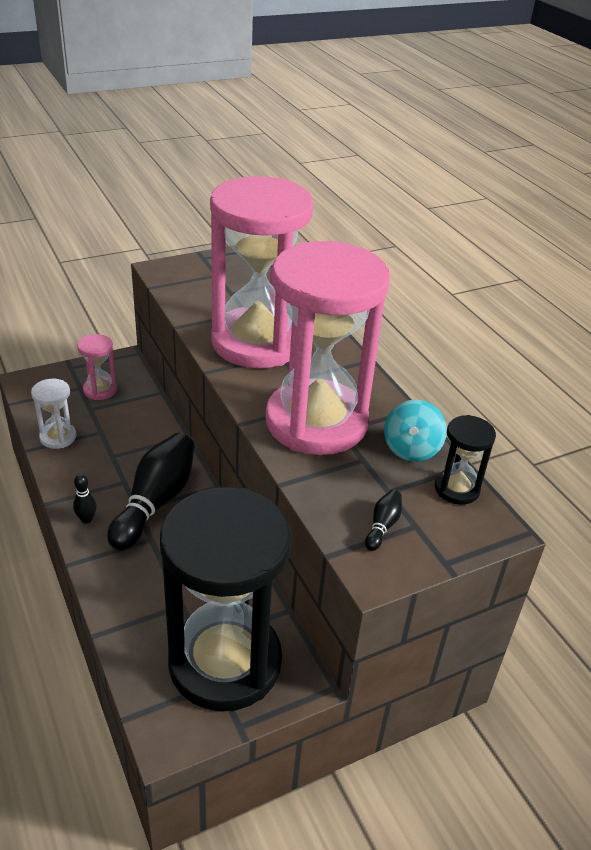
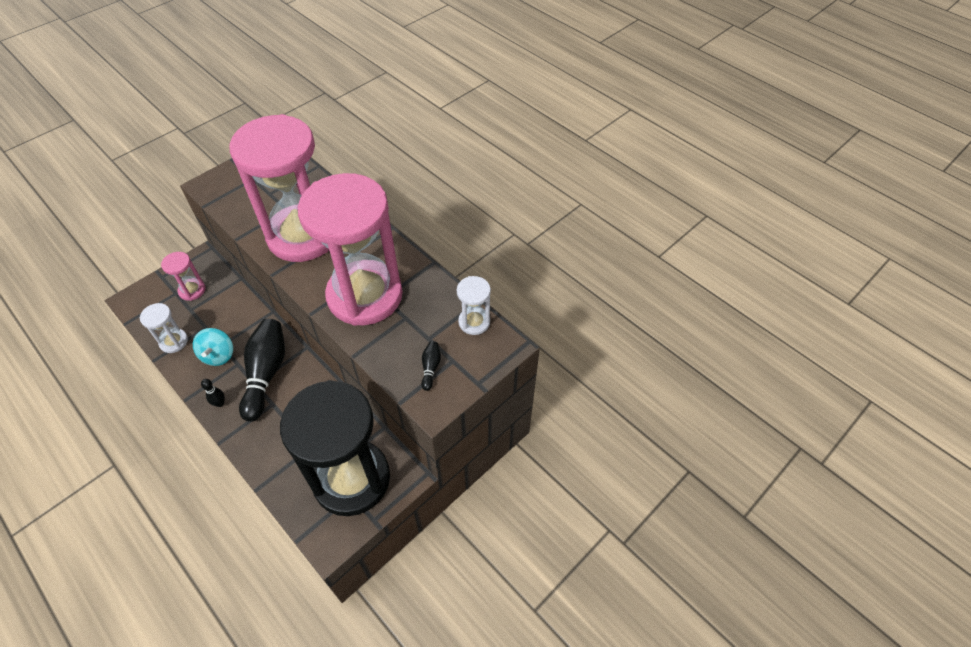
camera: 15 degrees left, 15 degrees up
(411, 449) = (437, 298): turquoise spinning top -> turquoise spinning top (218, 355)
(457, 489) = (474, 322): black hourglass -> white hourglass

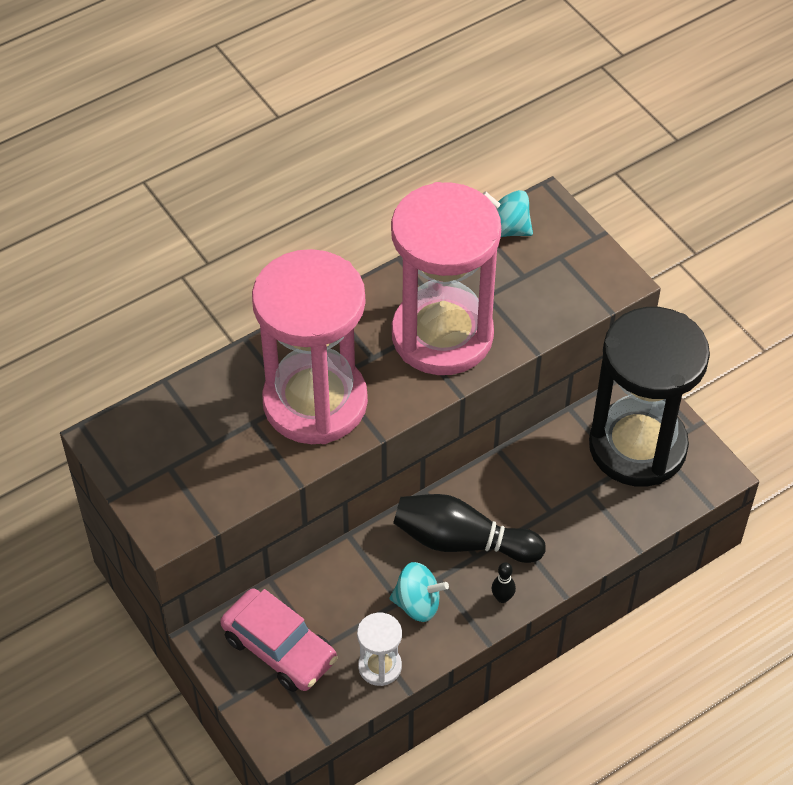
camera: 80 degrees left, 0 degrees up
(192, 290) = (279, 648): pink hourglass -> pink car
(430, 368) = (567, 278): black bowling pin -> none
(474, 322) = (506, 229): white hourglass -> turquoise spinning top

